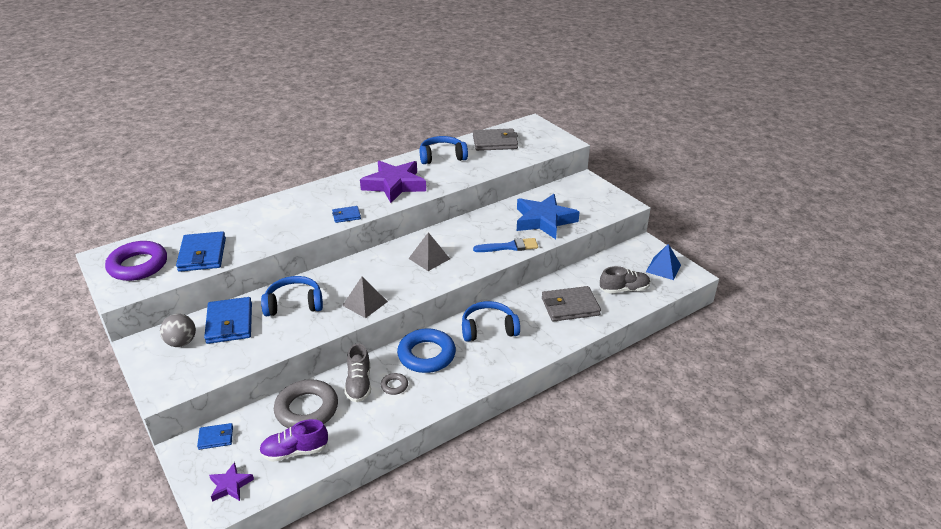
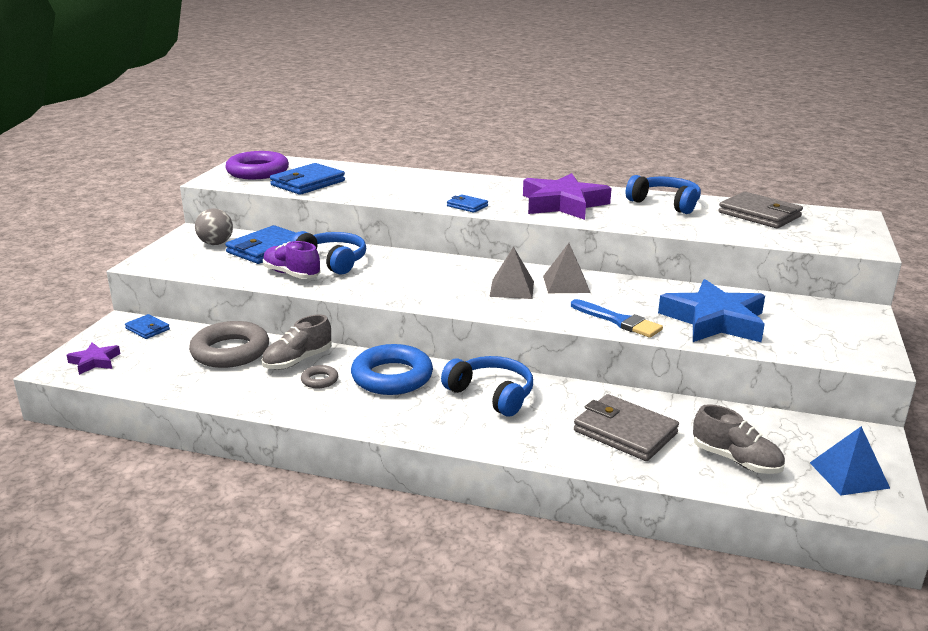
camera: 50 degrees right, 10 degrees down
(295, 451) = (167, 371): purple shoe -> purple shoe (291, 274)
(365, 303) = (384, 289): grey pyramid -> grey pyramid (566, 284)

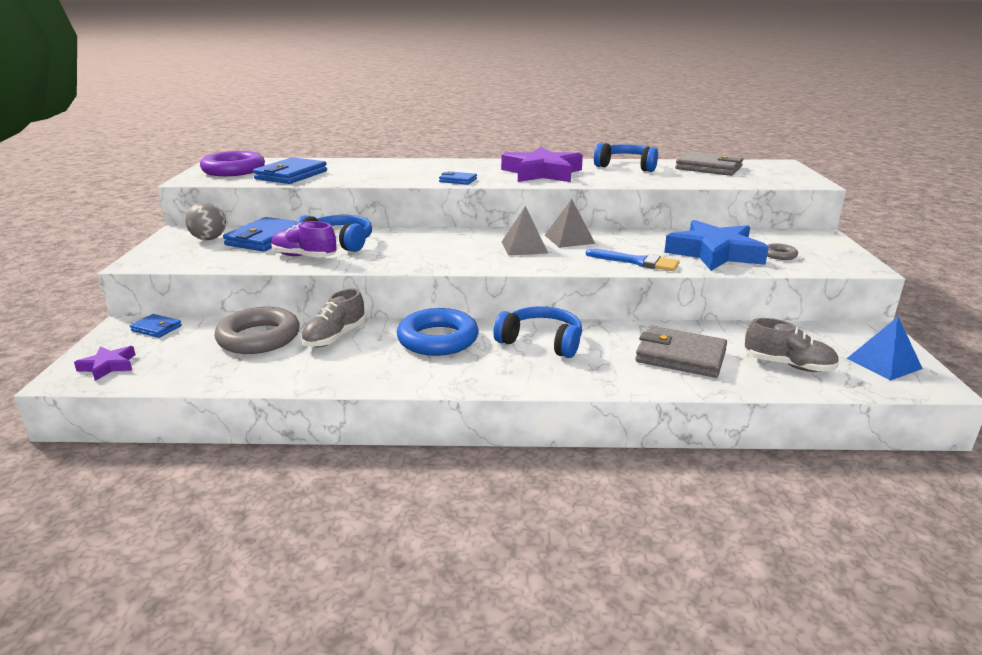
camera: 15 degrees left, 0 degrees up
(319, 380) = (367, 351): grey ring -> grey ring (779, 255)

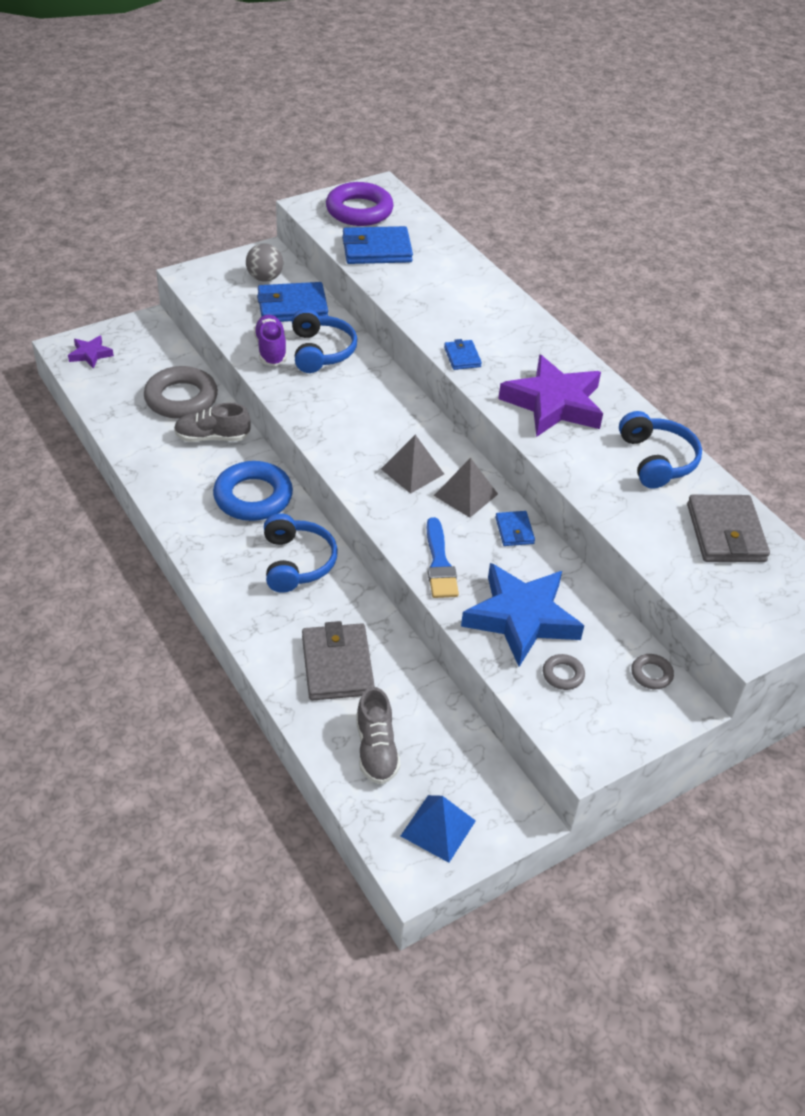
camera: 55 degrees right, 20 degrees up
(156, 328) = (157, 340): blue wallet -> blue wallet (514, 531)
(790, 235) = (651, 674): none -> grey ring

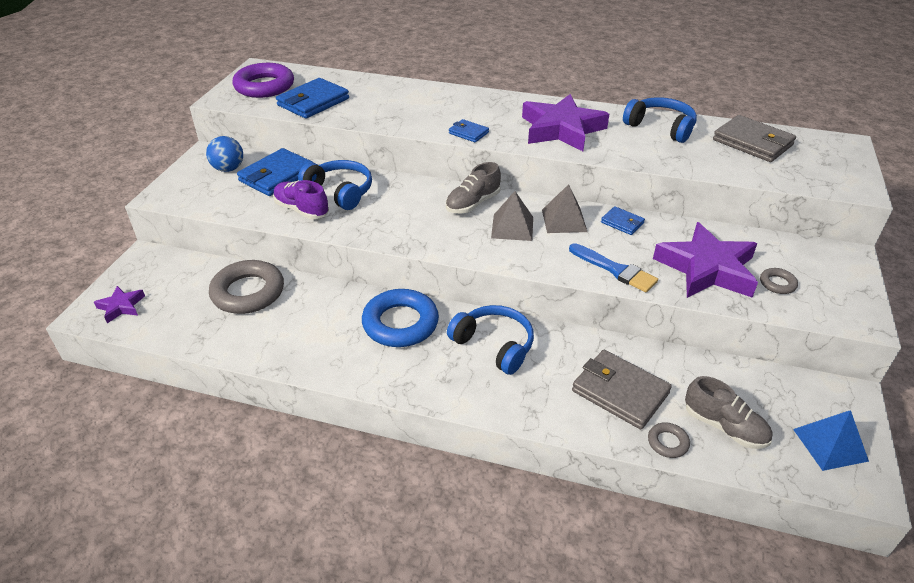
camera: 40 degrees left, 5 degrees down
(212, 437) = (311, 303): grey shoe -> grey shoe (473, 203)
(265, 278) = (228, 169): grey ball -> blue ball
(521, 618) = (706, 269): blue star -> purple star
(651, 674) = (810, 250): grey ring -> grey ring (667, 442)

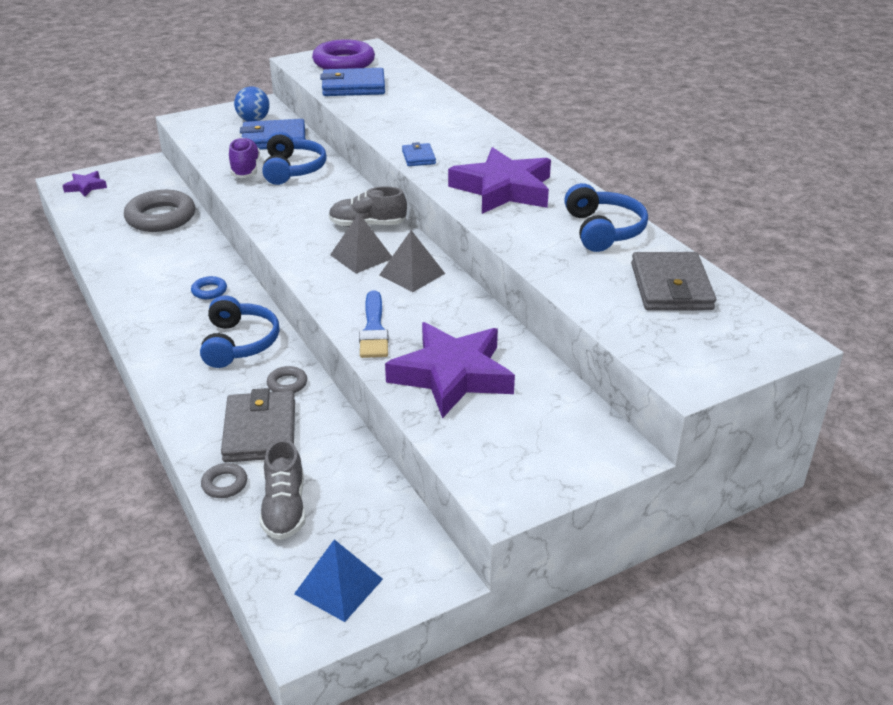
camera: 45 degrees right, 5 degrees down
(400, 323) = (209, 291): blue ring -> blue ring, size x0.45
(622, 223) = (457, 302): blue wallet -> none
(777, 284) = (490, 425): grey ring -> grey ring (287, 384)

